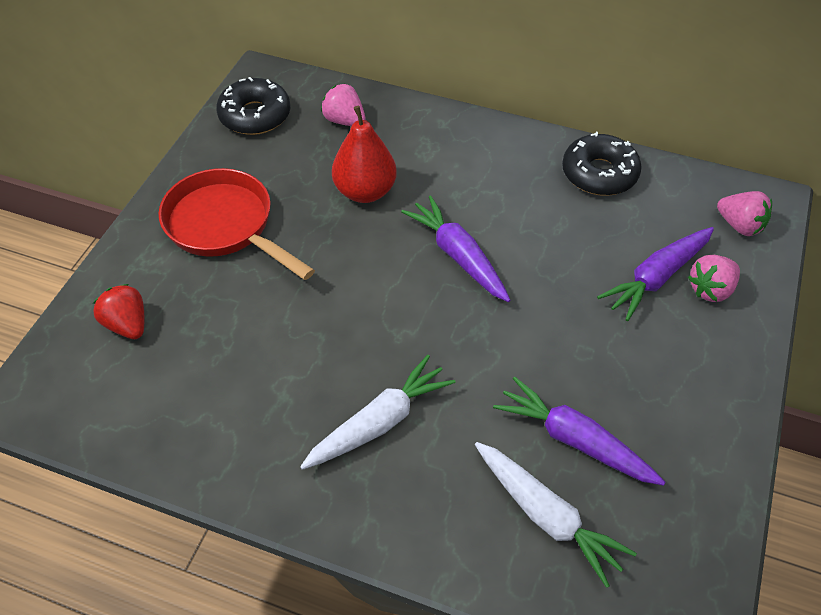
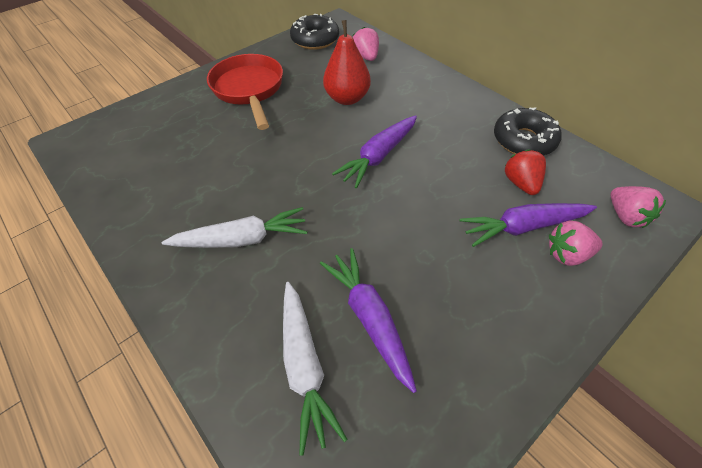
camera: 30 degrees right, 0 degrees up
(127, 325) = (152, 122): red strawberry -> red strawberry (521, 183)
(458, 256) = (378, 156): purple carrot -> purple carrot turned 135 degrees counterclockwise

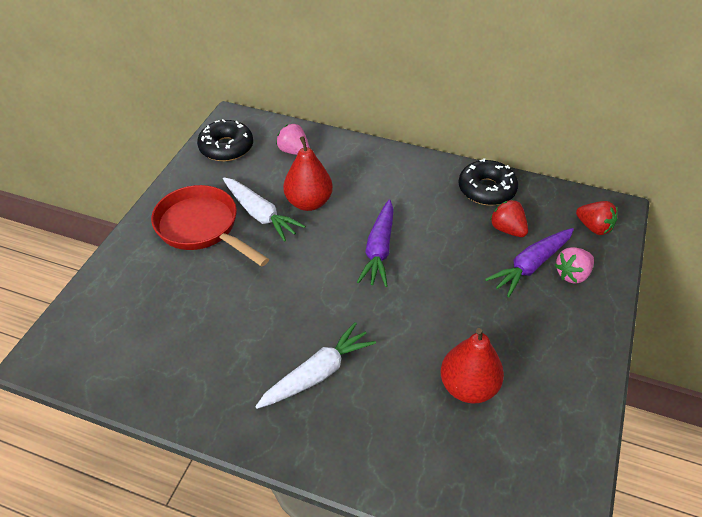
camera: 30 degrees left, 5 degrees down
(304, 366) = (446, 445): white carrot -> white carrot (260, 214)
(370, 318) = (468, 387): purple carrot -> red pear
(625, 216) = (594, 227): pink strawberry -> red strawberry

